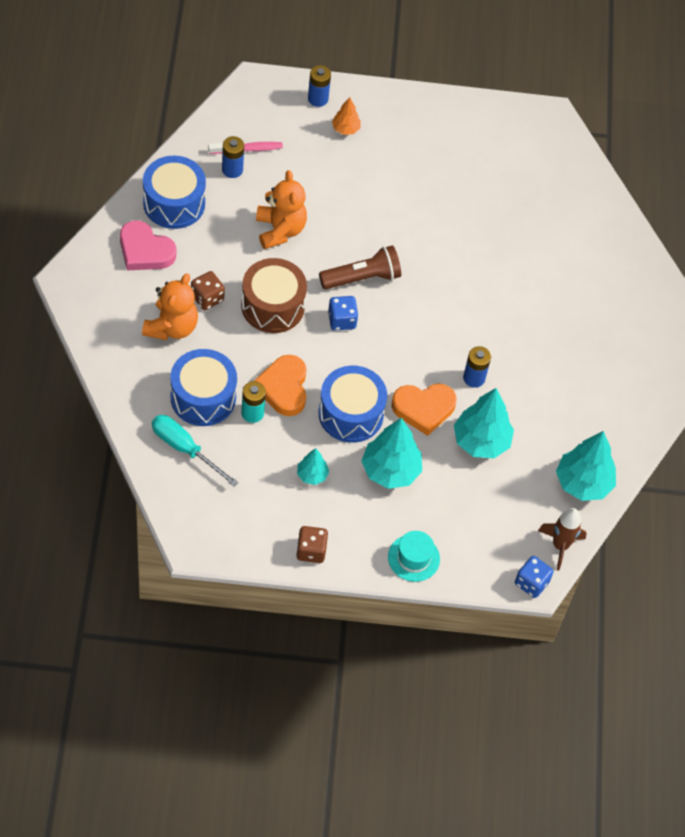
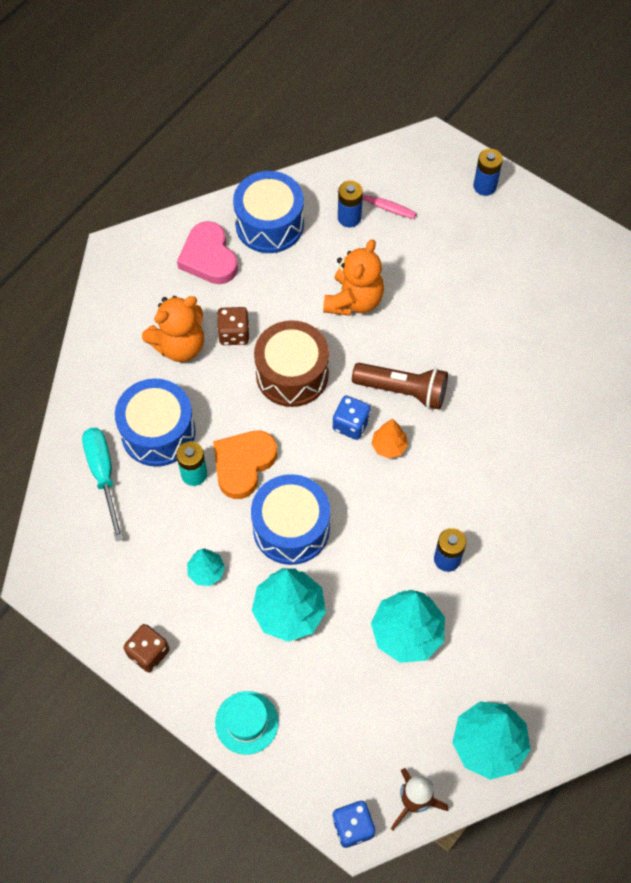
camera: 40 degrees right, 5 degrees up
(345, 129) = (492, 229): orange tree -> orange tree (389, 446)
(423, 409) = (370, 564): orange heart -> none

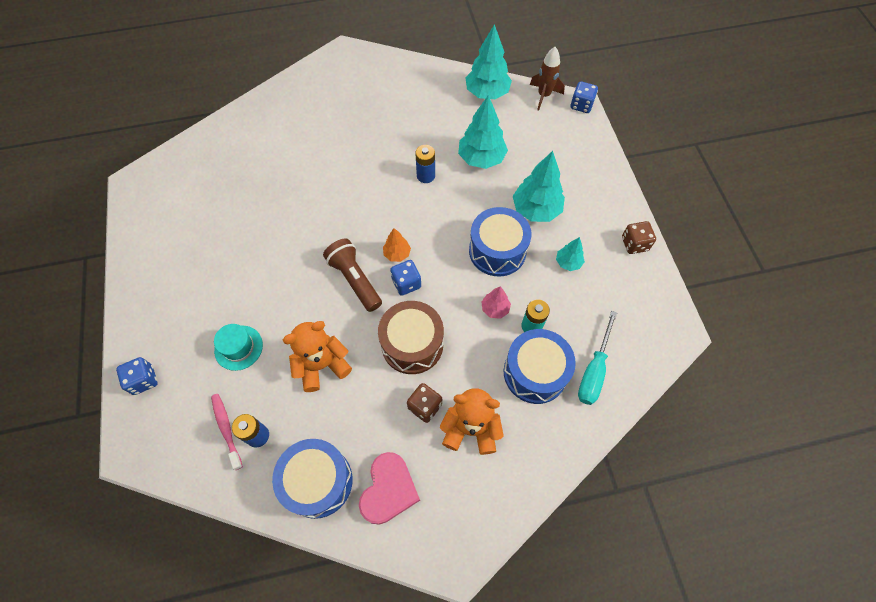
camera: 140 degrees left, 0 degrees up
(243, 464) = (495, 309): orange heart -> pink tree
(246, 722) = (602, 176): turquoise hat -> turquoise hat (238, 347)
(485, 186) = (144, 380): blue battery -> blue dice

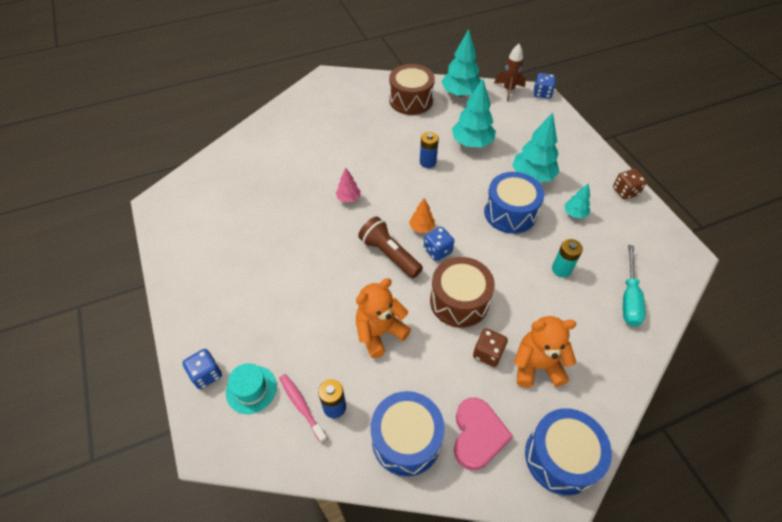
camera: 10 degrees left, 10 degrees down
(238, 347) = (294, 329): turquoise hat -> turquoise hat (251, 389)
(429, 94) = (411, 100): none -> brown drum
(495, 309) = (524, 260): pink tree -> pink tree (348, 198)
(535, 372) = (578, 308): blue drum -> blue drum (560, 457)

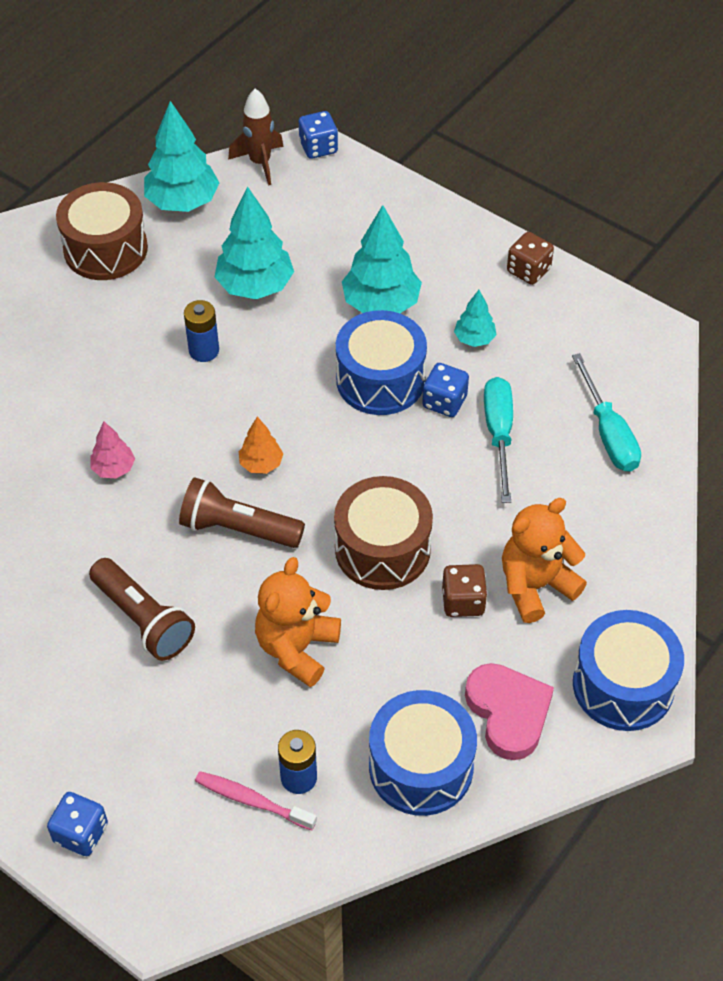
camera: 30 degrees left, 0 degrees up
(251, 389) = (163, 817): turquoise hat -> none
(313, 278) = (143, 619): none -> brown flashlight
(437, 251) = (307, 488): blue dice -> blue dice (444, 402)
(561, 269) = (499, 434): turquoise battery -> turquoise screwdriver

